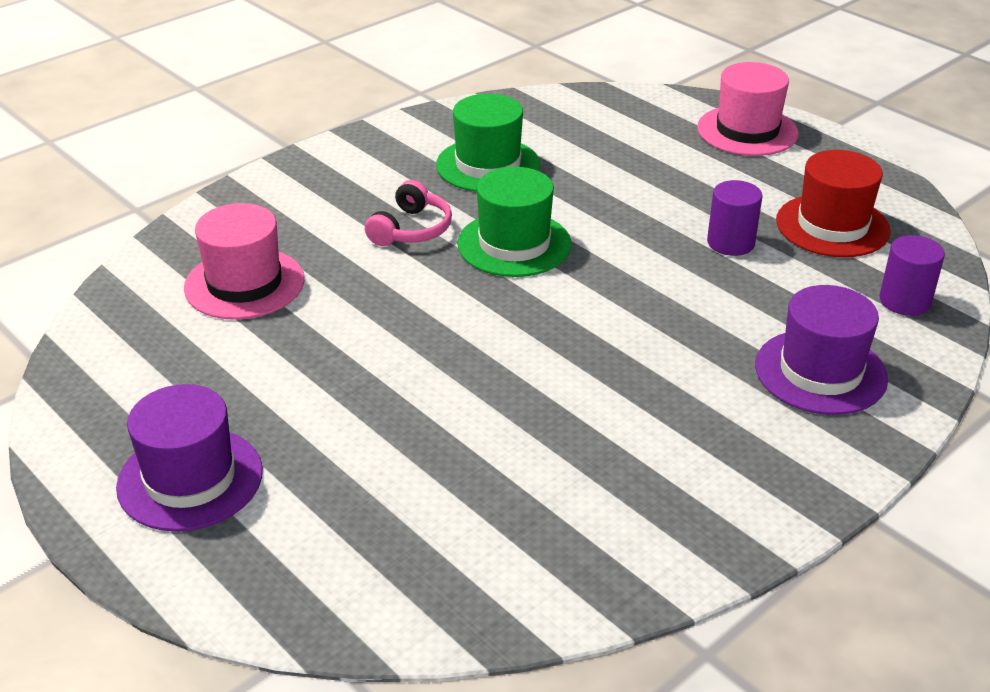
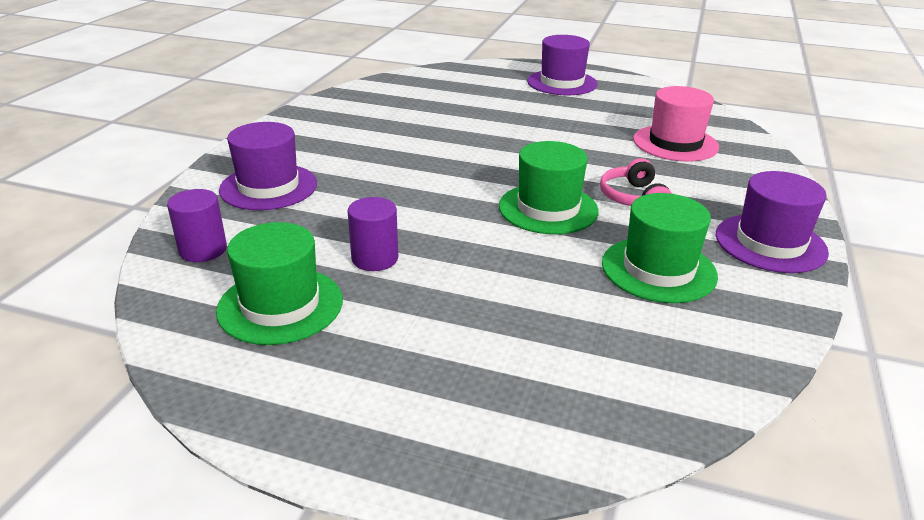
camera: 150 degrees right, 5 degrees down
(360, 156) = (770, 243): none -> purple hat
(747, 131) = (433, 423): pink hat -> none
(832, 226) = (280, 305): red hat -> green hat

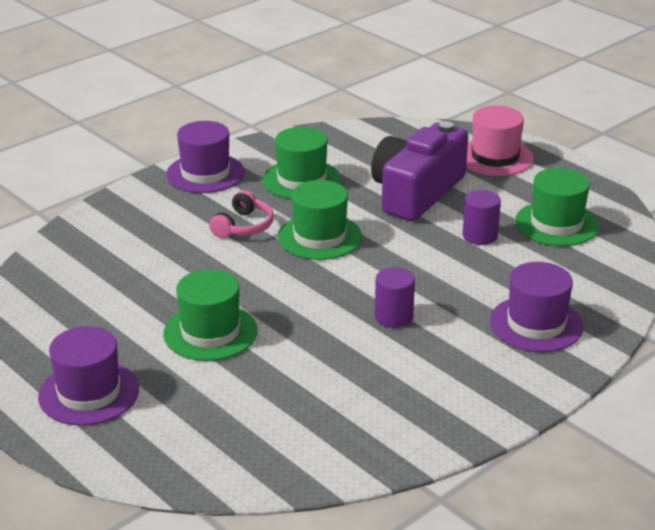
camera: 150 degrees left, 0 degrees up
(203, 250) = (603, 276): purple cylinder -> purple cylinder (393, 317)
(501, 297) = (416, 192): none -> purple camera
(536, 122) = (210, 332): none -> green hat
(675, 143) = (121, 264): pink hat -> pink hat (495, 157)

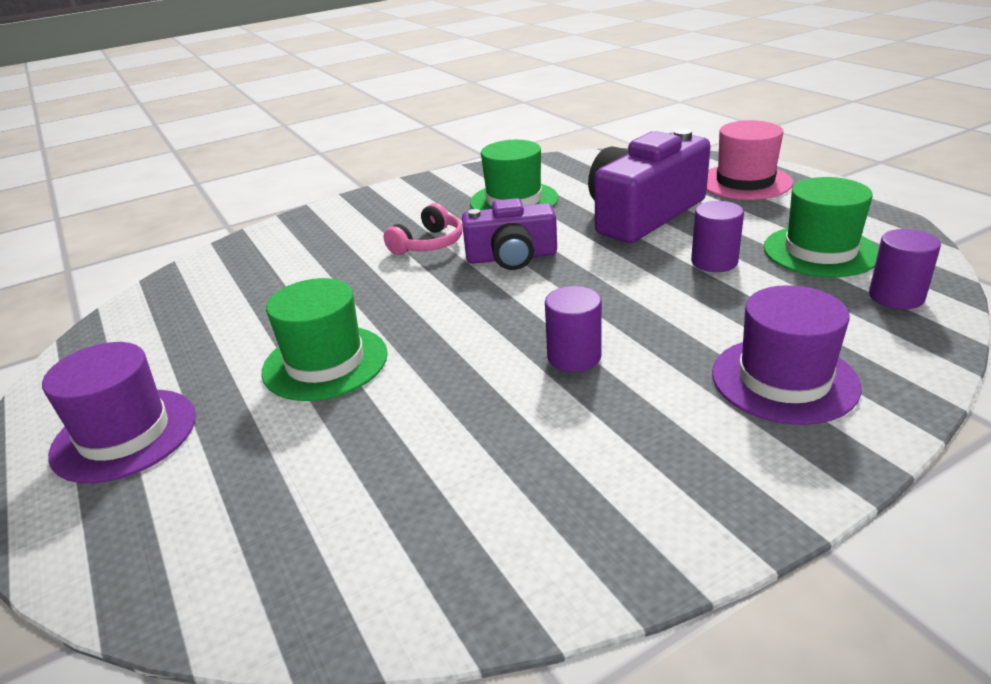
camera: 15 degrees right, 0 degrees up
(205, 173) = (414, 194): purple hat -> none
(319, 237) = (511, 257): green hat -> purple camera
(608, 260) = (896, 297): none -> purple cylinder

